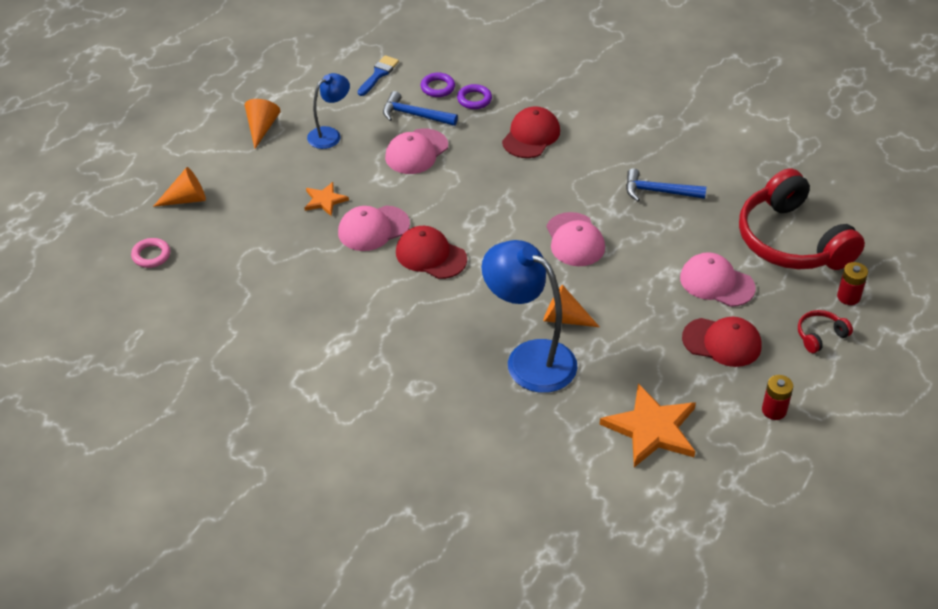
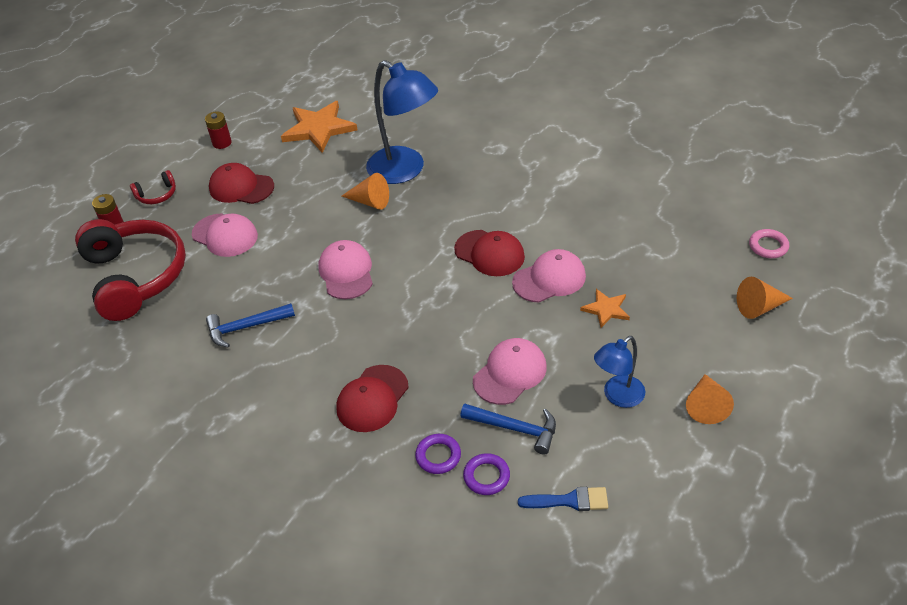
camera: 175 degrees left, 0 degrees up
(378, 74) = (569, 500): blue brush -> blue brush turned 120 degrees counterclockwise
(658, 191) = (246, 327): blue hammer -> blue hammer turned 150 degrees clockwise

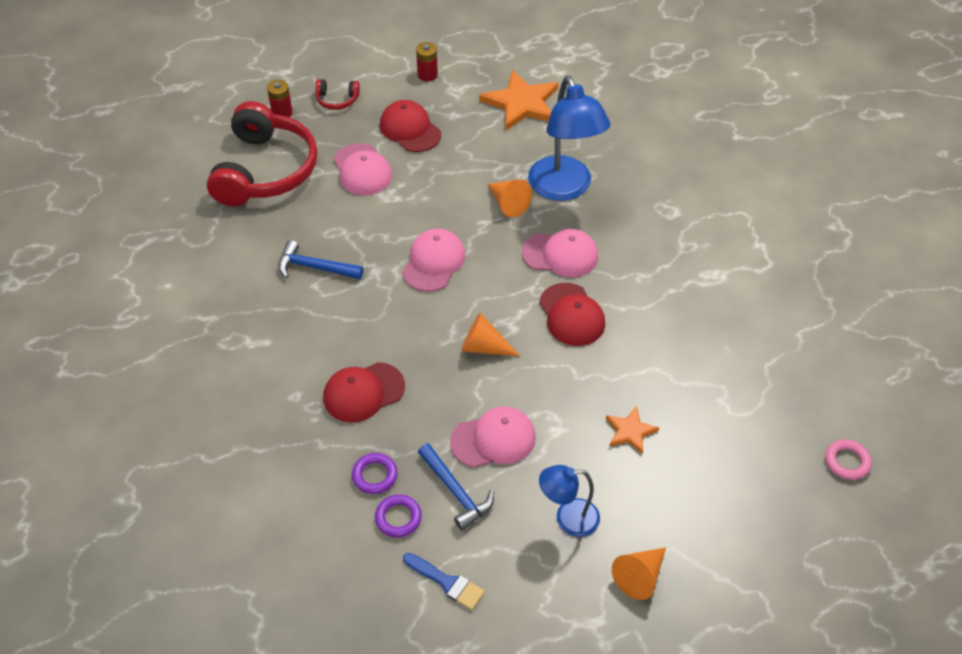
camera: 30 degrees right, 5 degrees up
(549, 279) = (604, 371): pink cap -> pink cap (560, 255)
(759, 307) = (778, 516): orange cone -> orange cone (483, 347)

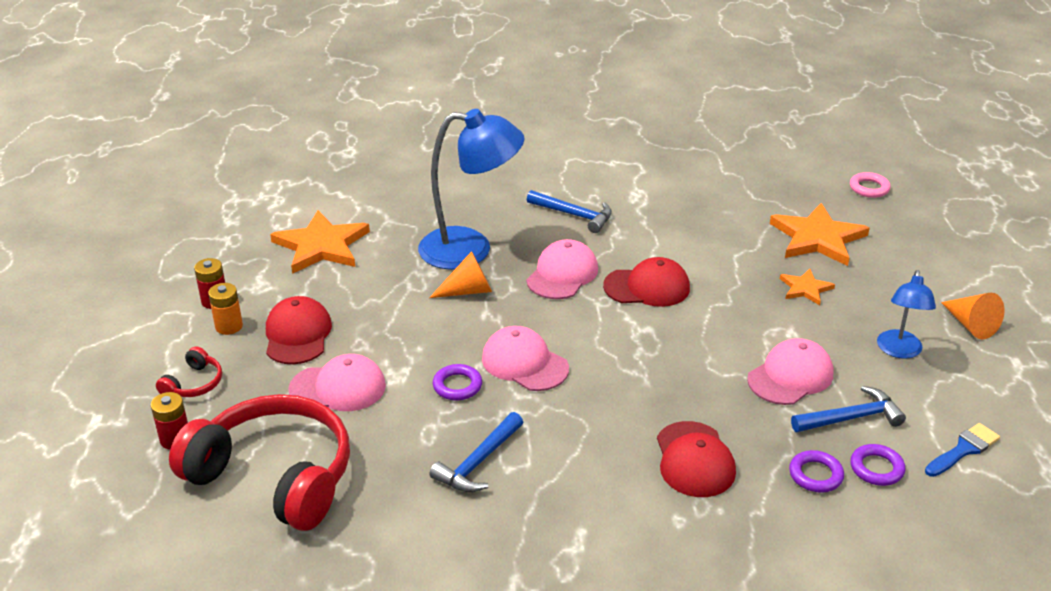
camera: 70 degrees left, 15 degrees down
(391, 232) = (457, 386): none -> purple ring
(403, 92) = (229, 326): none -> orange battery
(410, 129) = (297, 335): red cap -> red cap turned 105 degrees clockwise
(483, 347) = (665, 355): orange cone -> none
(493, 439) = (790, 376): pink cap -> pink cap turned 45 degrees clockwise
(653, 240) = (574, 215): none -> blue hammer
(722, 429) = (817, 238): none -> orange star

